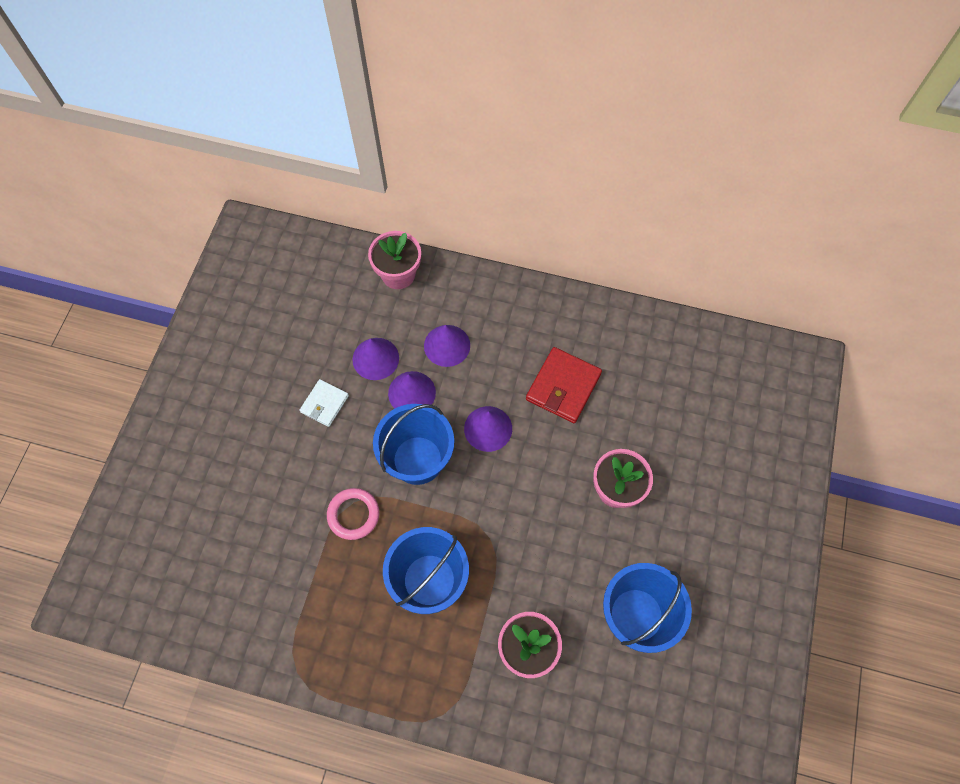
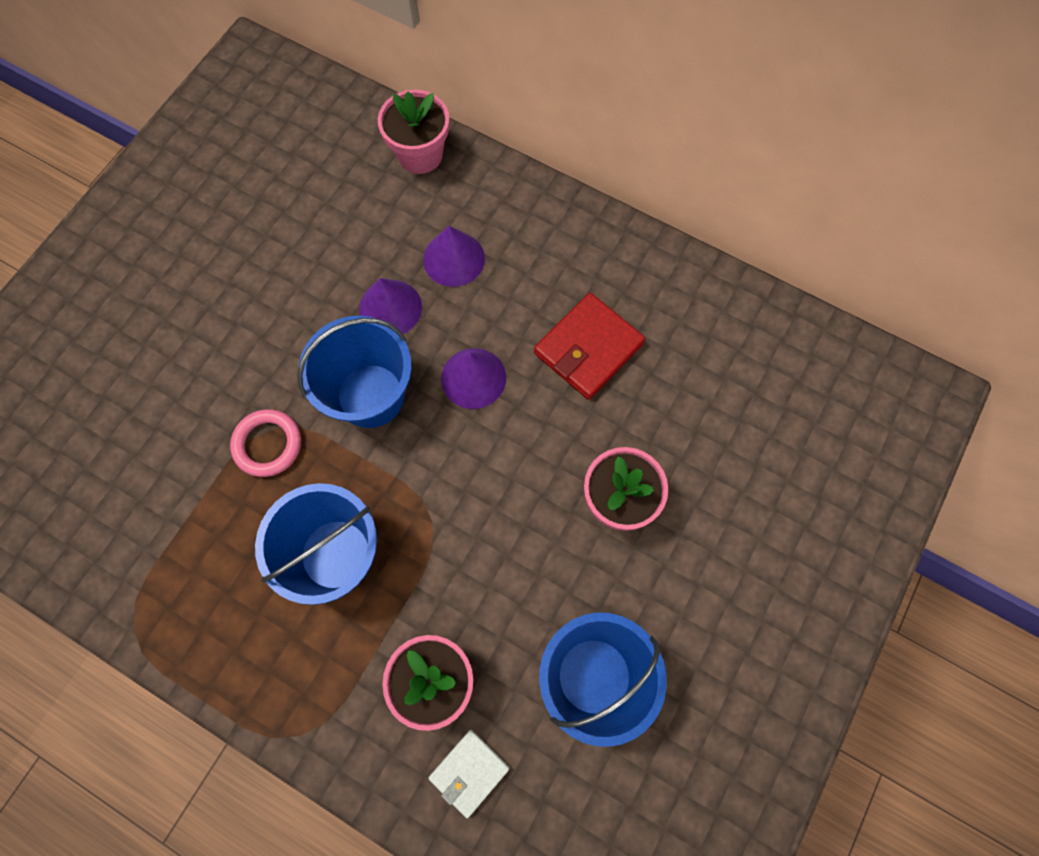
camera: 15 degrees right, 5 degrees up
(324, 404) = (276, 295): white wallet -> white wallet (469, 772)
(375, 358) = (358, 253): purple cone -> none

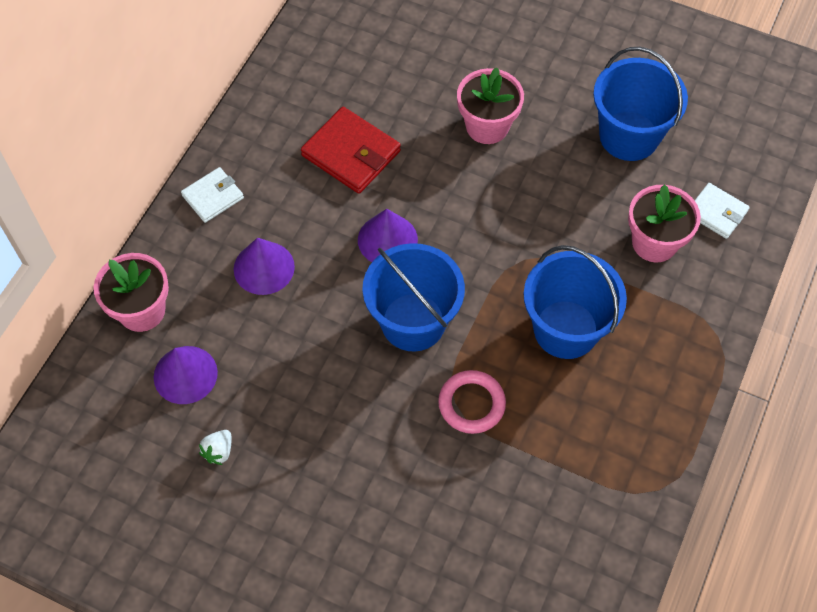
camera: 95 degrees left, 10 degrees down
(264, 216) = (218, 451): none -> white strawberry
(390, 308) = (320, 317): purple cone -> purple cone (185, 374)
(543, 215) = (213, 196): none -> white wallet

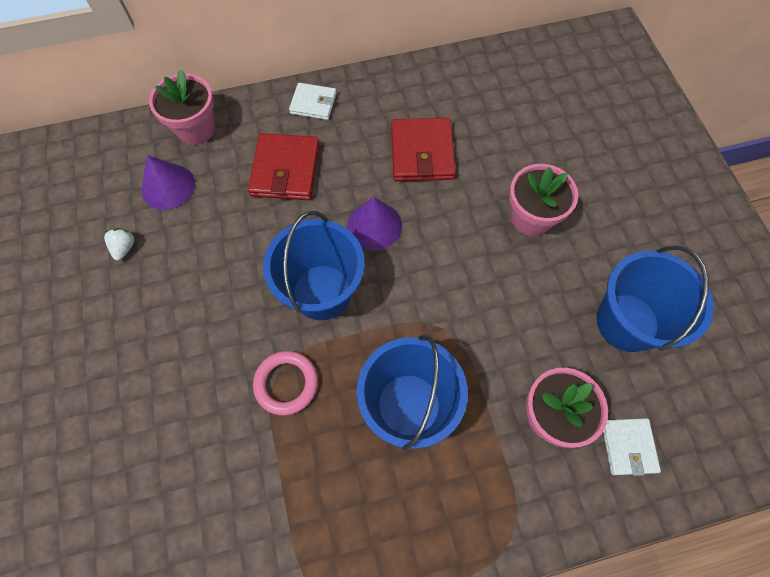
camera: 50 degrees right, 5 degrees up
(218, 451) = (124, 248): white strawberry -> white strawberry turned 105 degrees clockwise
(264, 268) = (285, 170): purple cone -> red wallet

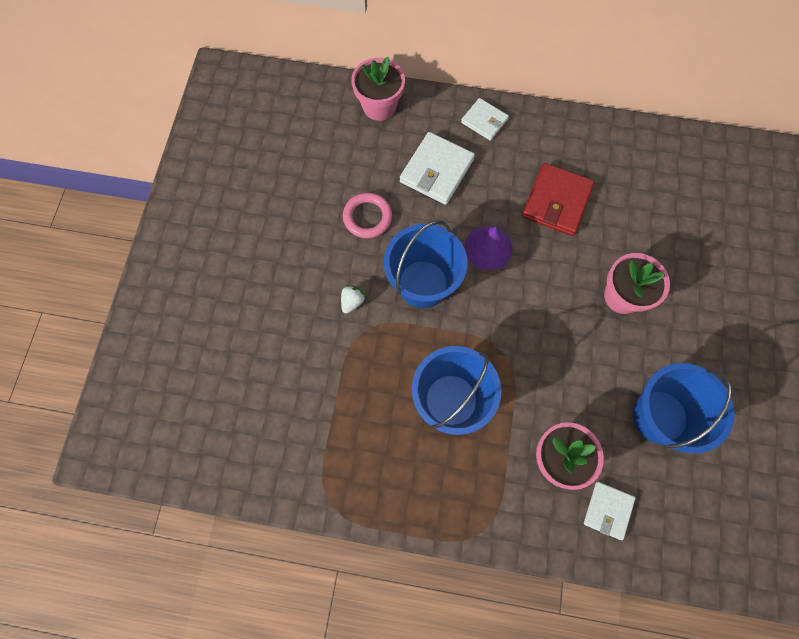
camera: 25 degrees right, 5 degrees up
(124, 248) = (288, 184): white strawberry -> white strawberry (352, 302)
(168, 186) = (339, 147): purple cone -> none
(285, 170) = (437, 171): red wallet -> white wallet
(286, 383) = (366, 342): pink ring -> pink ring (367, 217)

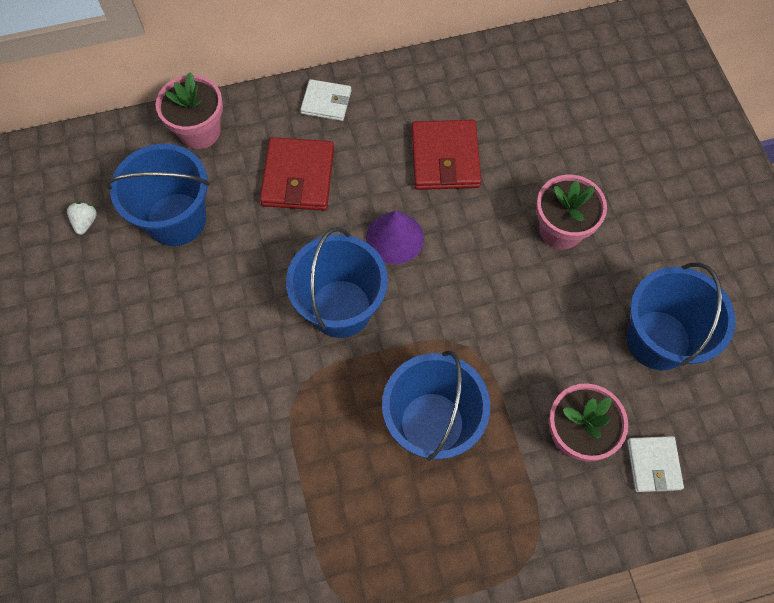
camera: 25 degrees left, 5 degrees down
(333, 166) = (176, 219): none -> blue bucket
(352, 302) = (269, 363): white strawberry -> white strawberry (86, 222)
(367, 217) = (243, 260): pink ring -> none
(437, 171) = (298, 177): white wallet -> red wallet

